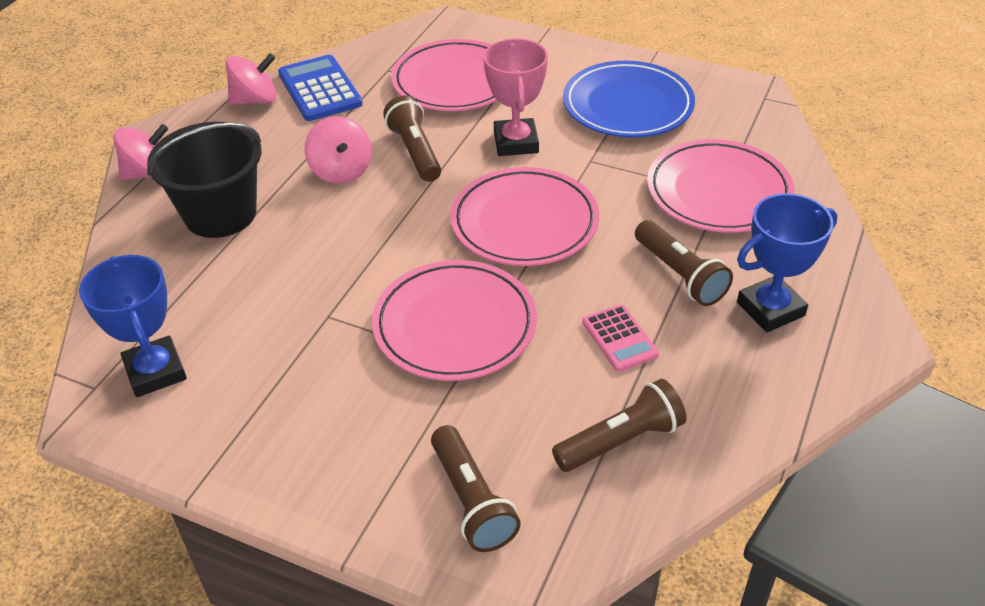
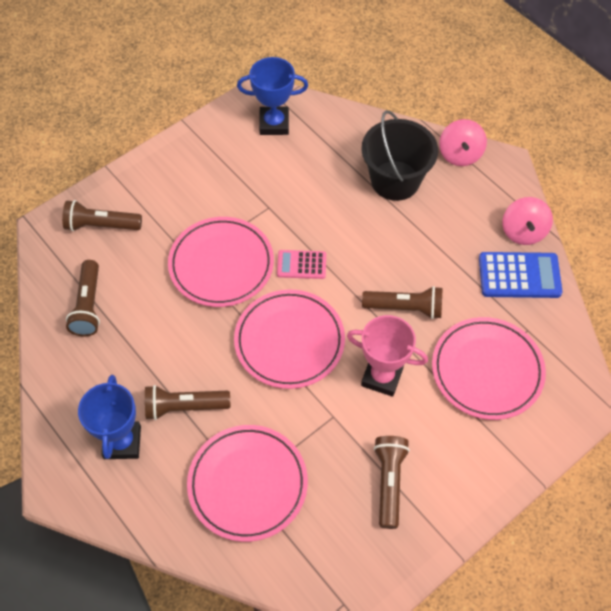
camera: 115 degrees right, 15 degrees up
(341, 171) = (406, 257): pink spinning top -> none
(619, 338) = (156, 343): pink calculator -> pink calculator (301, 265)
(627, 105) = (389, 483): blue plate -> brown flashlight

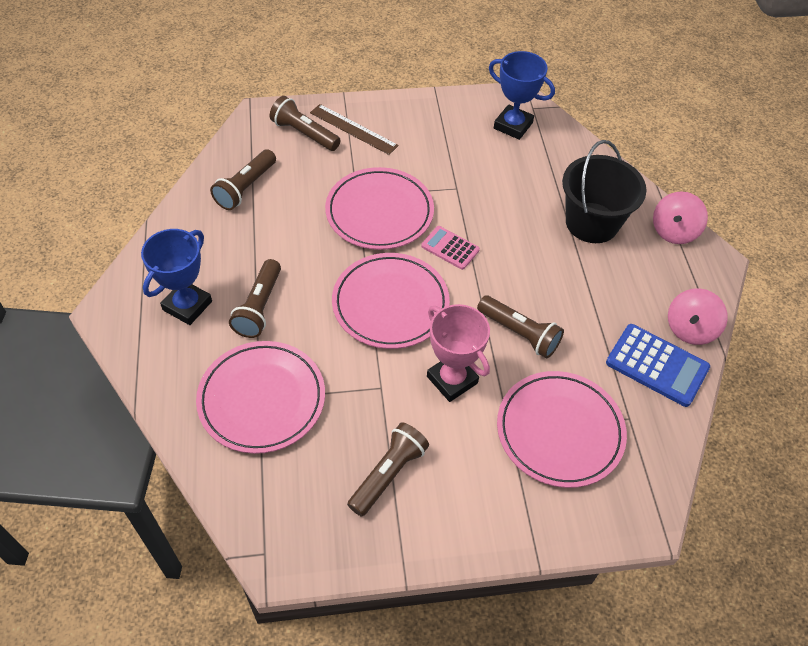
camera: 30 degrees right, 5 degrees down
(141, 198) = (353, 129): none -> brown ruler
(184, 407) = (259, 307): brown flashlight -> brown flashlight turned 105 degrees counterclockwise

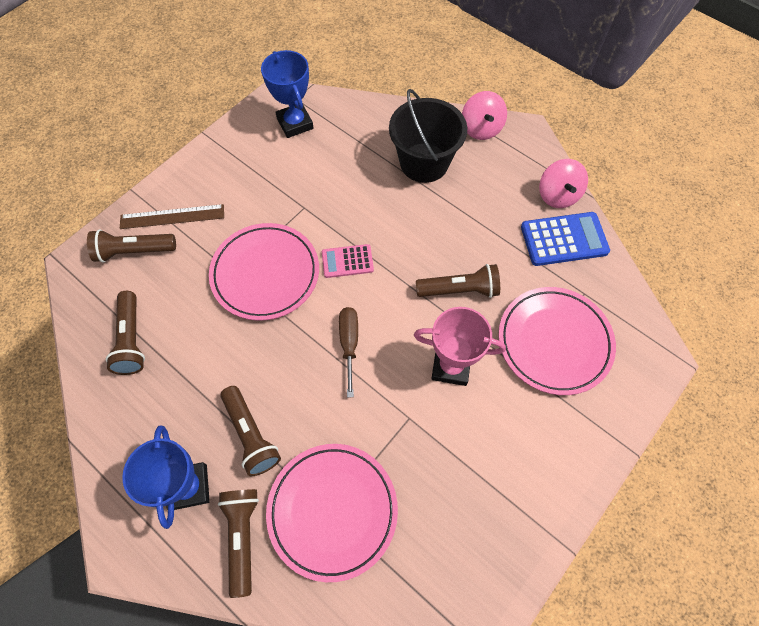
camera: 40 degrees left, 10 degrees up
(388, 474) = (481, 481): brown flashlight -> brown flashlight (242, 537)
(390, 304) = (349, 344): pink plate -> brown screwdriver
(513, 125) = (295, 123): blue trophy -> blue trophy turned 75 degrees clockwise

